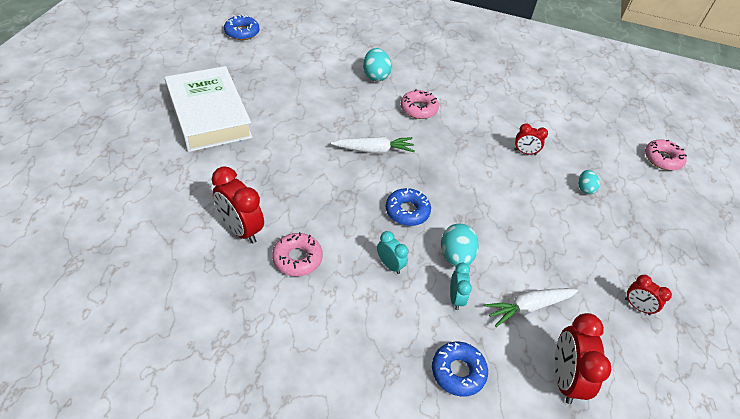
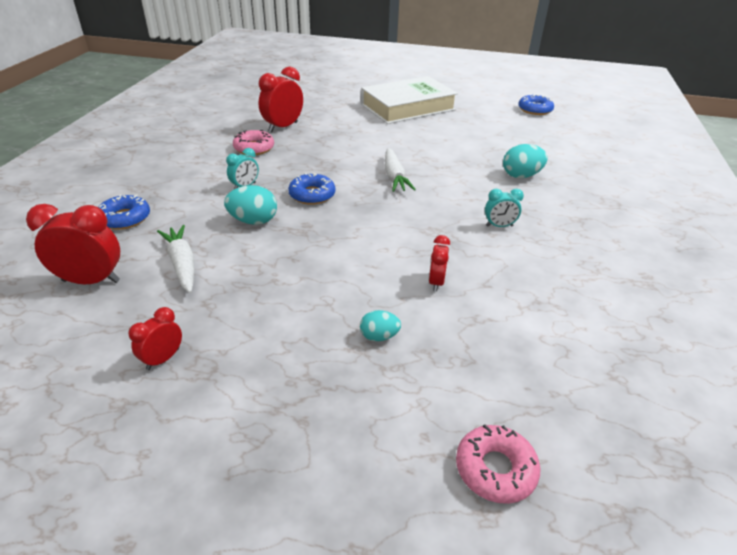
camera: 90 degrees right, 10 degrees down
(418, 109) = (478, 202): pink donut -> none
(455, 298) = (202, 219): turquoise clock -> turquoise clock (499, 226)

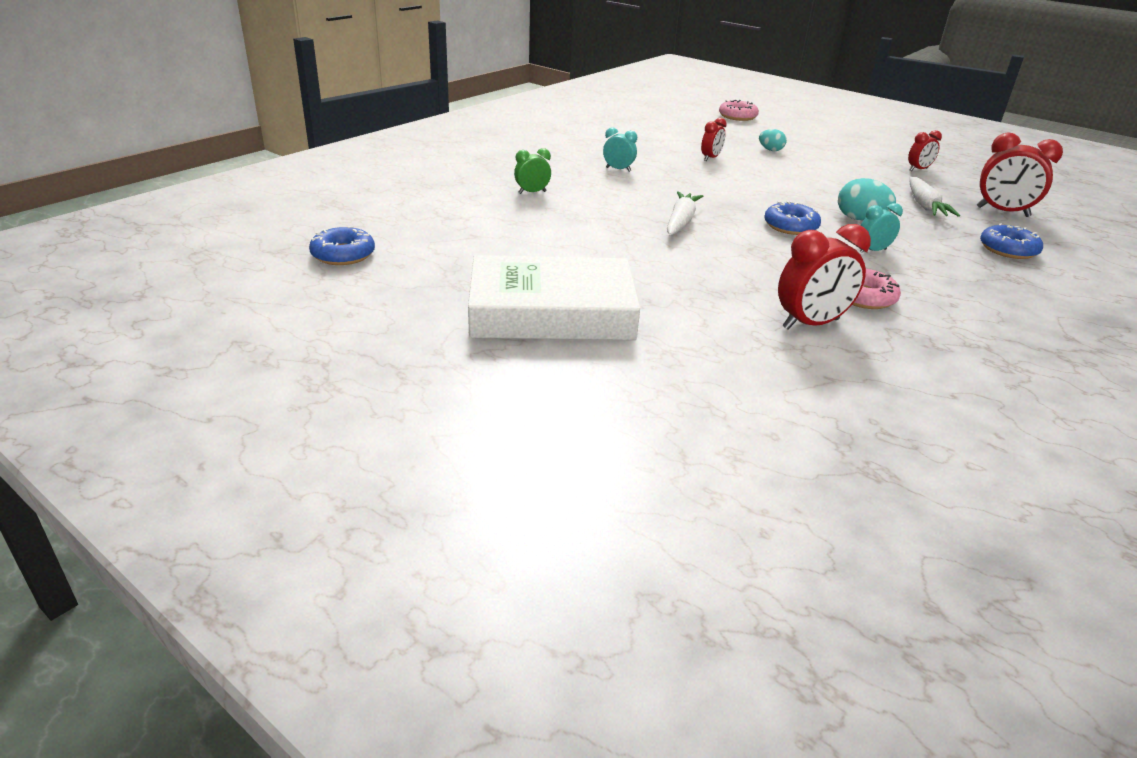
camera: 155 degrees left, 5 degrees down
(521, 176) = (532, 192): turquoise egg -> green clock

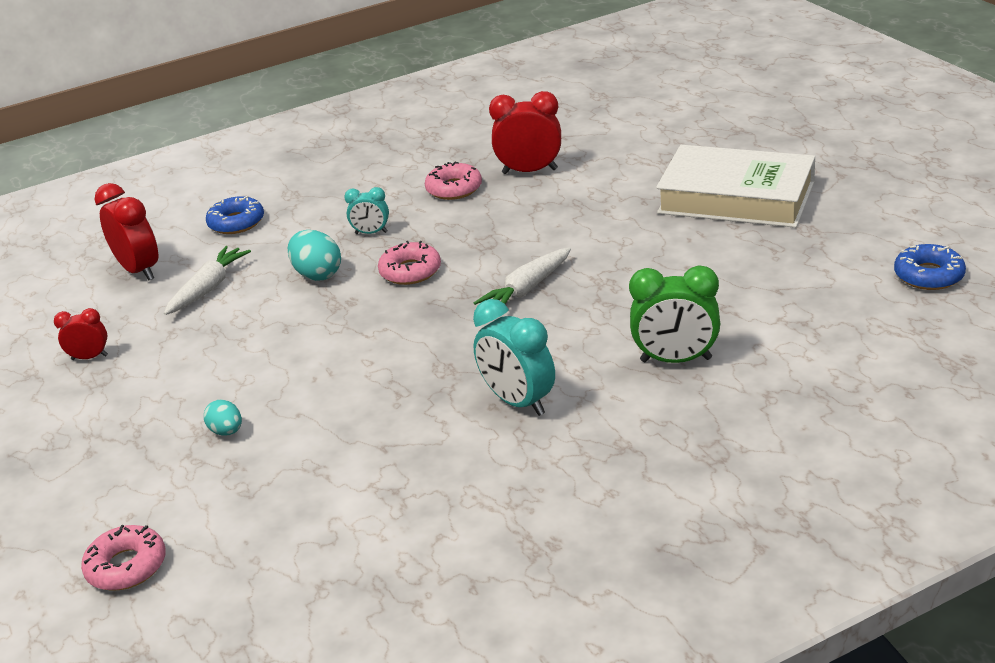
camera: 150 degrees left, 0 degrees up
(532, 192) = (676, 360): green clock -> green clock, size x1.76
(618, 169) = (518, 402): turquoise clock -> turquoise clock, size x1.76
(710, 158) = (349, 418): red clock -> none
(790, 226) = (410, 271): blue donut -> pink donut

